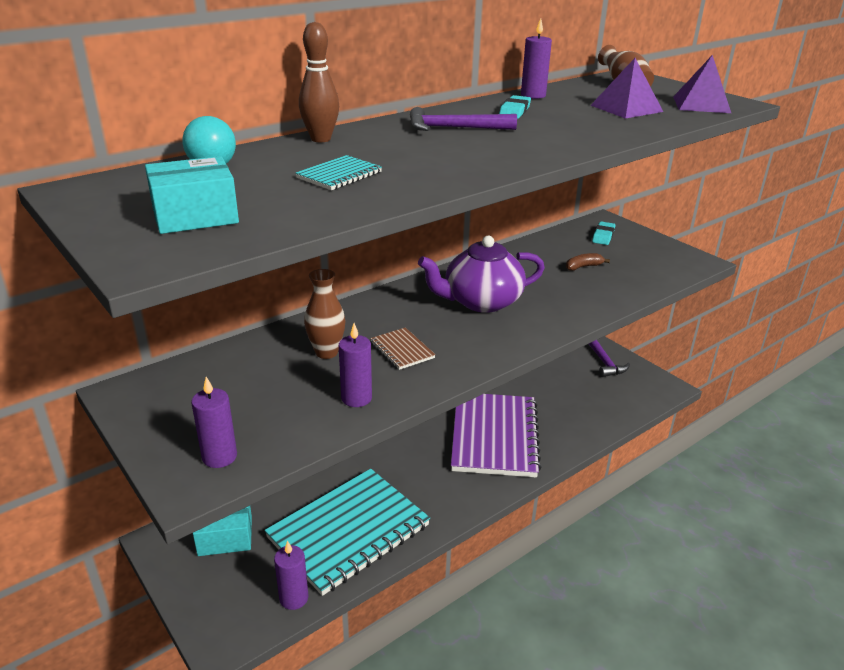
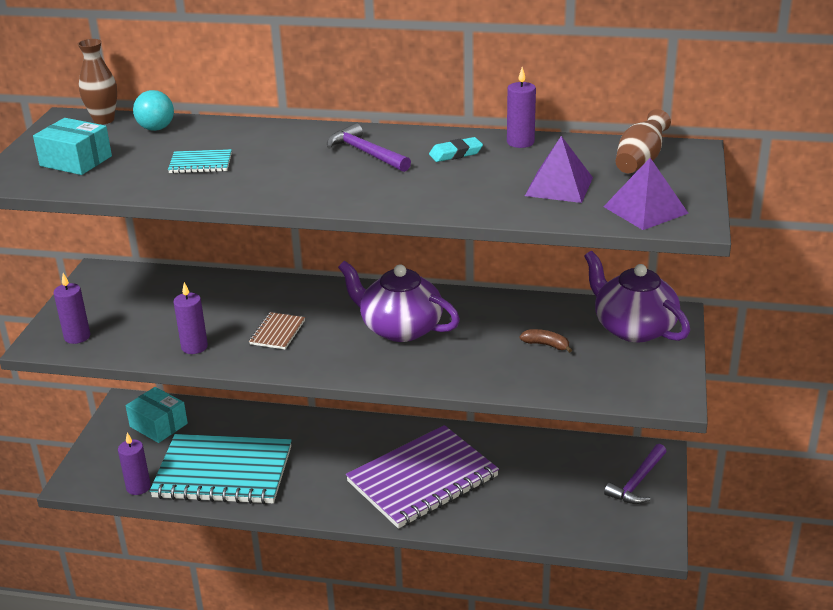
camera: 50 degrees right, 0 degrees up
(321, 139) = (261, 129): brown bowling pin -> none
(326, 352) = (233, 308): brown vase -> brown vase (104, 120)
(603, 236) = (633, 328): turquoise eraser -> purple teapot

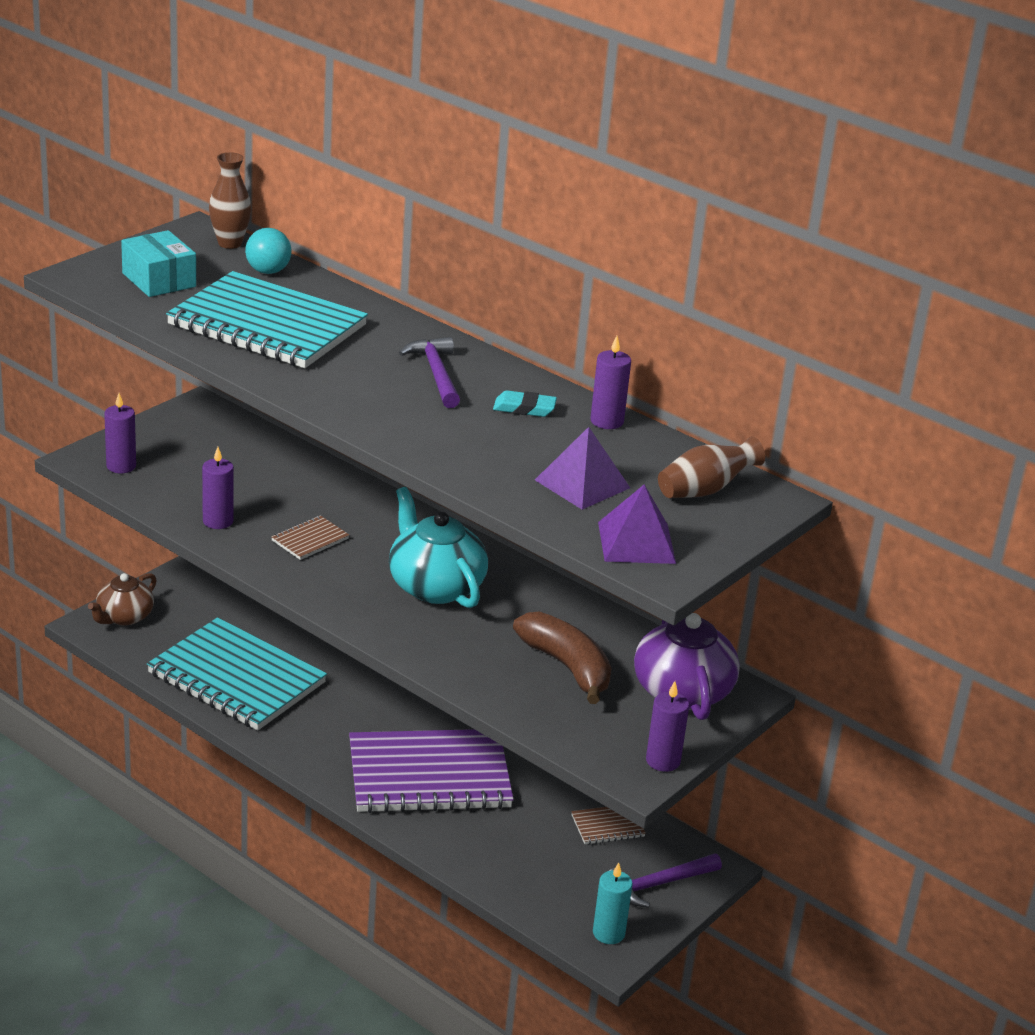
camera: 25 degrees right, 0 degrees up
(97, 465) = (124, 617): none -> brown teapot
(138, 487) = (144, 656): purple candle -> purple candle (663, 761)
(158, 425) = (215, 602): turquoise box -> none
(200, 163) = (267, 325): turquoise notebook -> turquoise notebook, size x2.46
(400, 328) = (435, 586): purple teapot -> turquoise teapot
(546, 345) = (567, 667): brown banana -> brown banana, size x2.12
(569, 458) = (607, 826): none -> brown notebook
(640, 531) = (608, 933): none -> turquoise candle

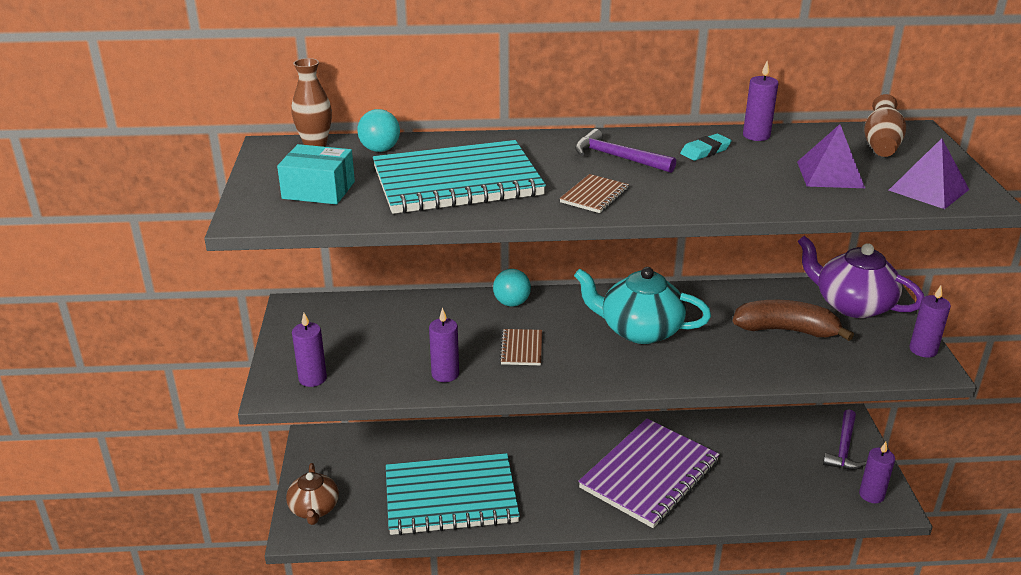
camera: 40 degrees left, 0 degrees up
(371, 502) = (511, 303): none -> turquoise ball
(607, 826) = (772, 435): brown notebook -> brown notebook (594, 195)
(608, 933) = (871, 495): turquoise candle -> purple candle

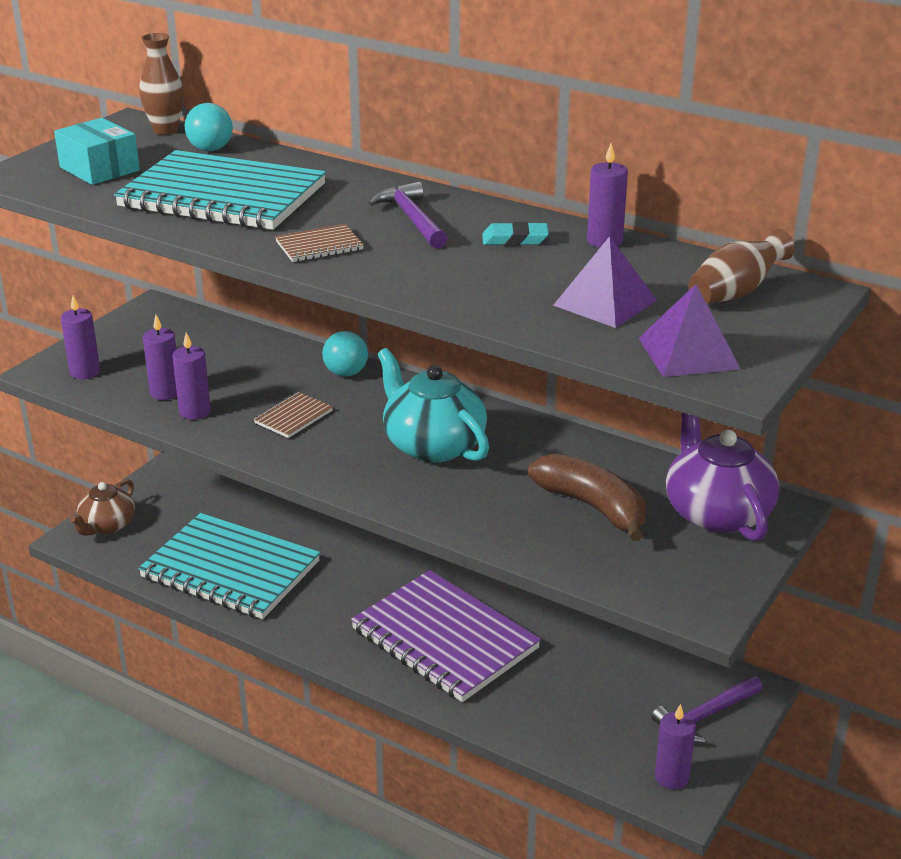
camera: 35 degrees right, 0 degrees up
(649, 475) = (445, 639): purple notebook -> purple notebook turned 60 degrees clockwise
(923, 350) = (726, 591): purple candle -> purple candle (165, 392)

